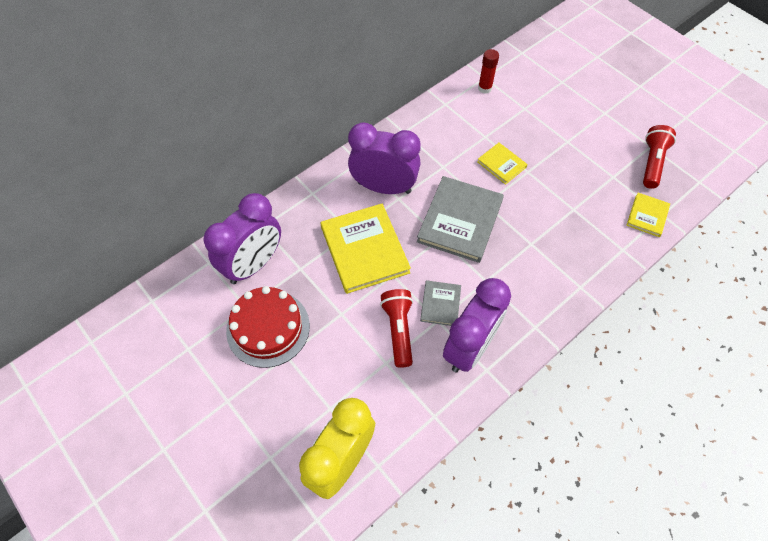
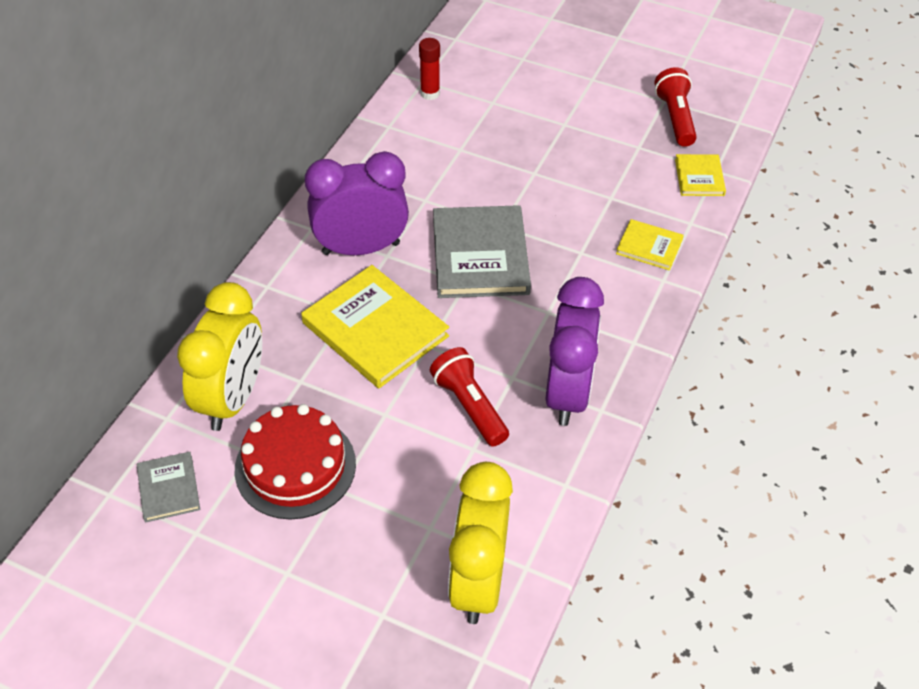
camera: 25 degrees left, 10 degrees down
(253, 264) = (232, 398): purple clock -> yellow clock
(440, 304) = (506, 358): grey book -> grey book (168, 488)
(501, 164) = (498, 175): yellow book -> yellow book (649, 246)

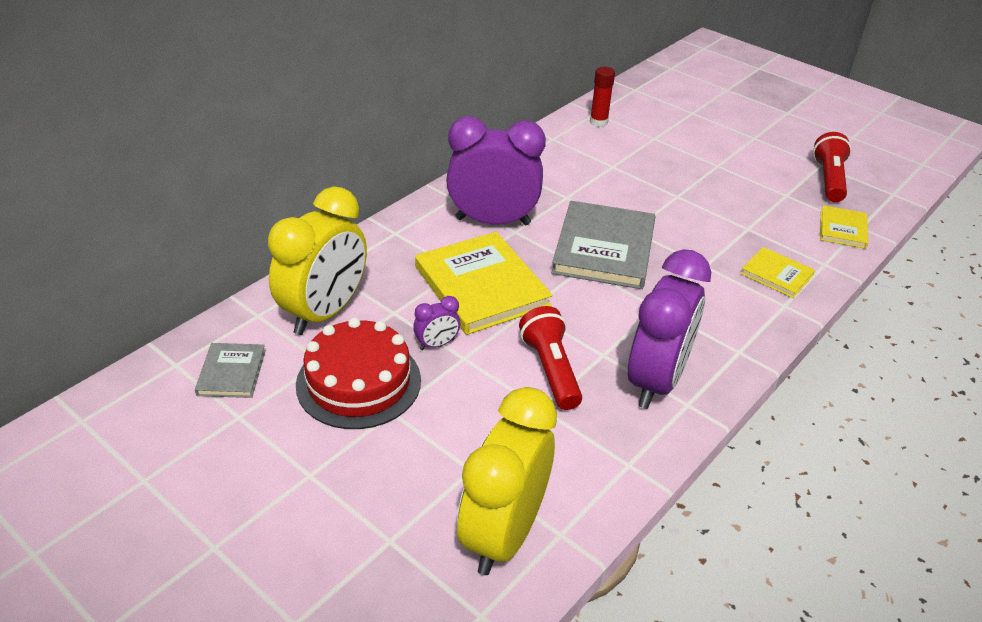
camera: 15 degrees right, 10 degrees down
(354, 406) = (437, 344): none -> purple clock

